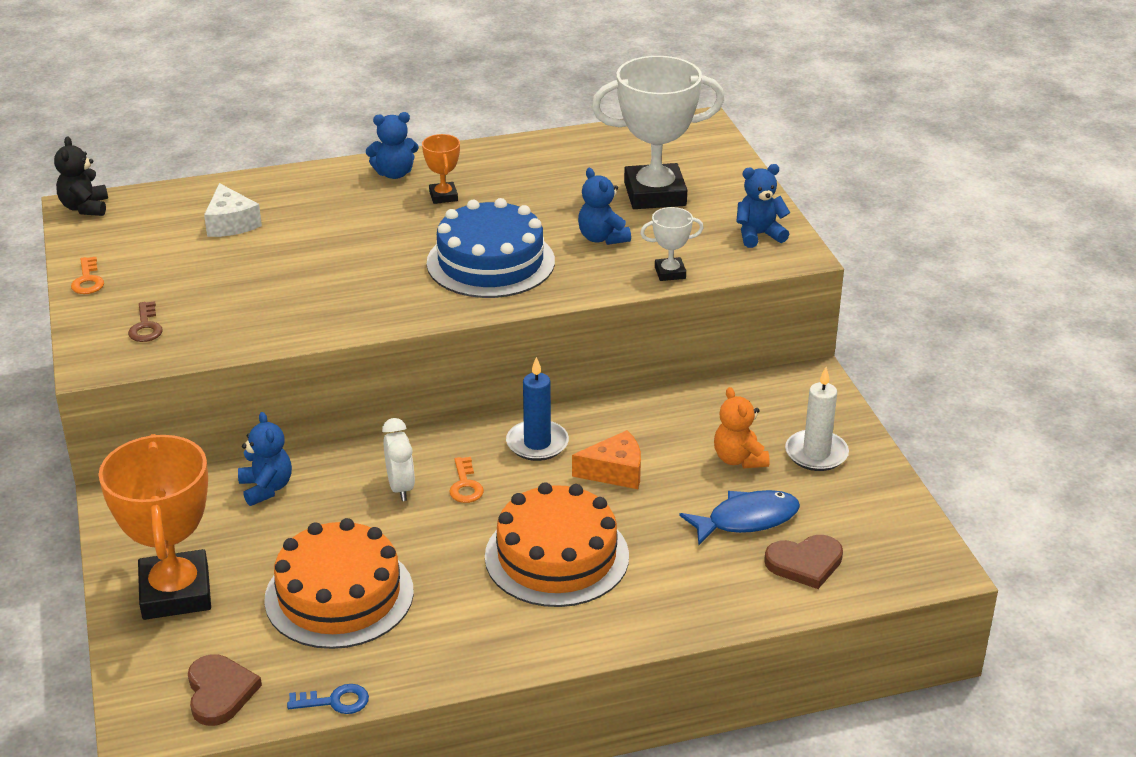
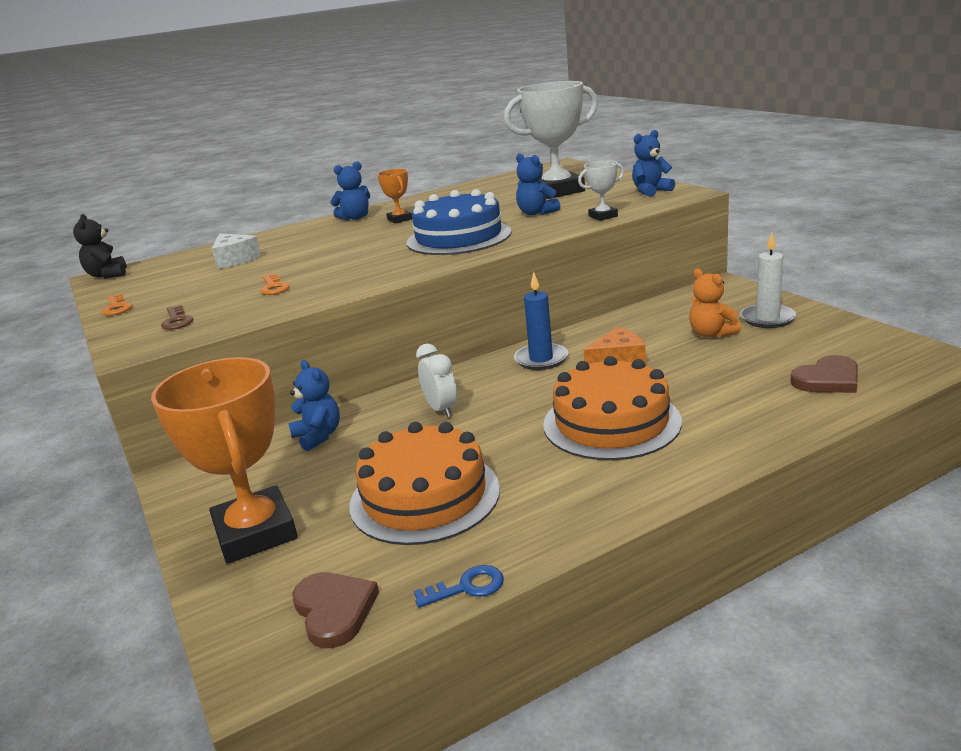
camera: 10 degrees left, 10 degrees down
(465, 485) = (497, 396): orange key -> orange key (274, 287)
(747, 519) = (752, 365): blue fish -> none

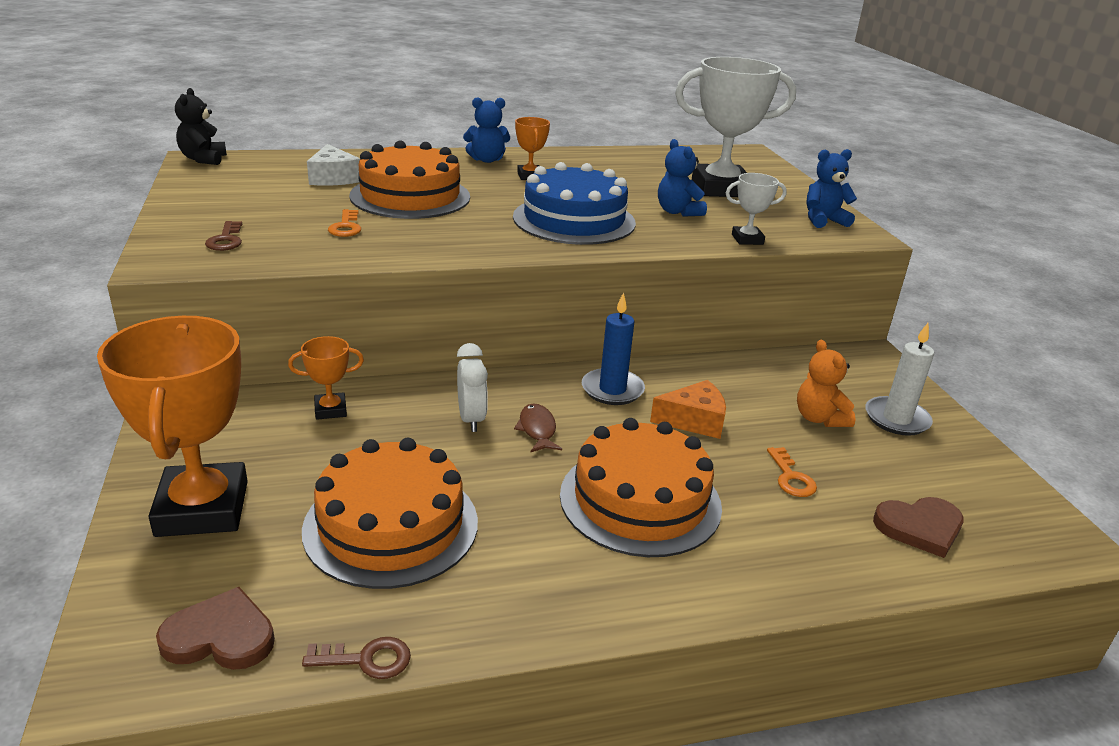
camera: 10 degrees right, 5 degrees up
(117, 307) = (183, 204): orange key -> orange key (791, 477)
(311, 255) = (410, 196): none -> orange cake
(318, 436) = (330, 410): blue teddy bear -> orange trophy
(334, 610) = (220, 636): brown heart -> brown heart turned 75 degrees counterclockwise
(467, 587) = (366, 659): blue key -> brown key
(499, 401) = (537, 429): none -> brown fish

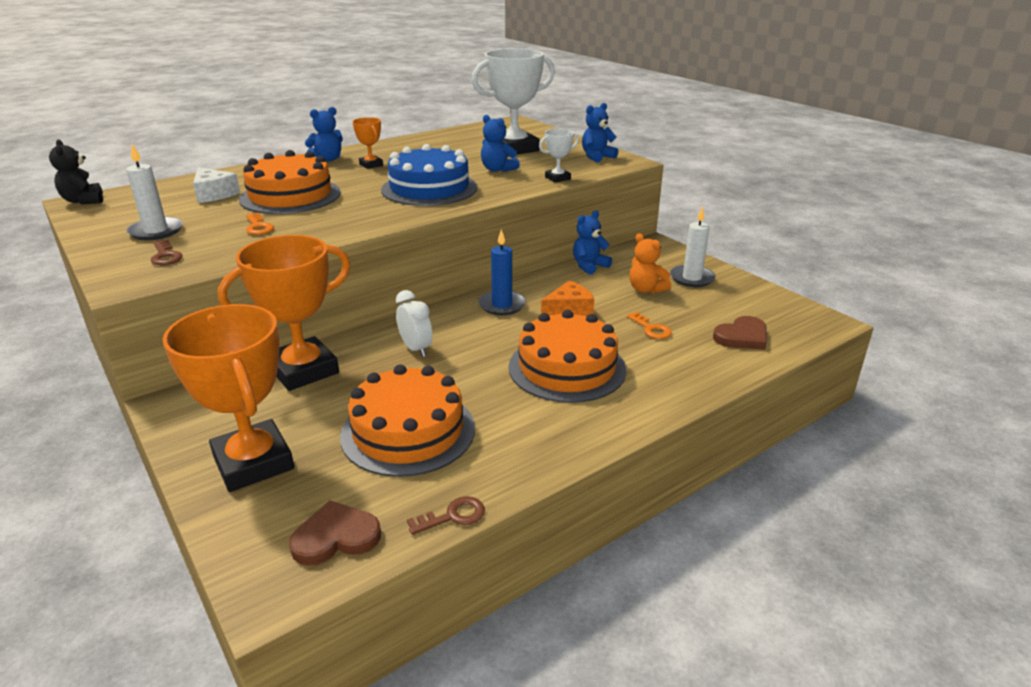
camera: 20 degrees left, 0 degrees up
(241, 209) = (156, 231): none -> white candle
(330, 410) = (303, 370): orange trophy -> orange trophy, size x2.19
(537, 429) = (468, 343): brown fish -> none
(760, 365) = (589, 266): none -> blue teddy bear

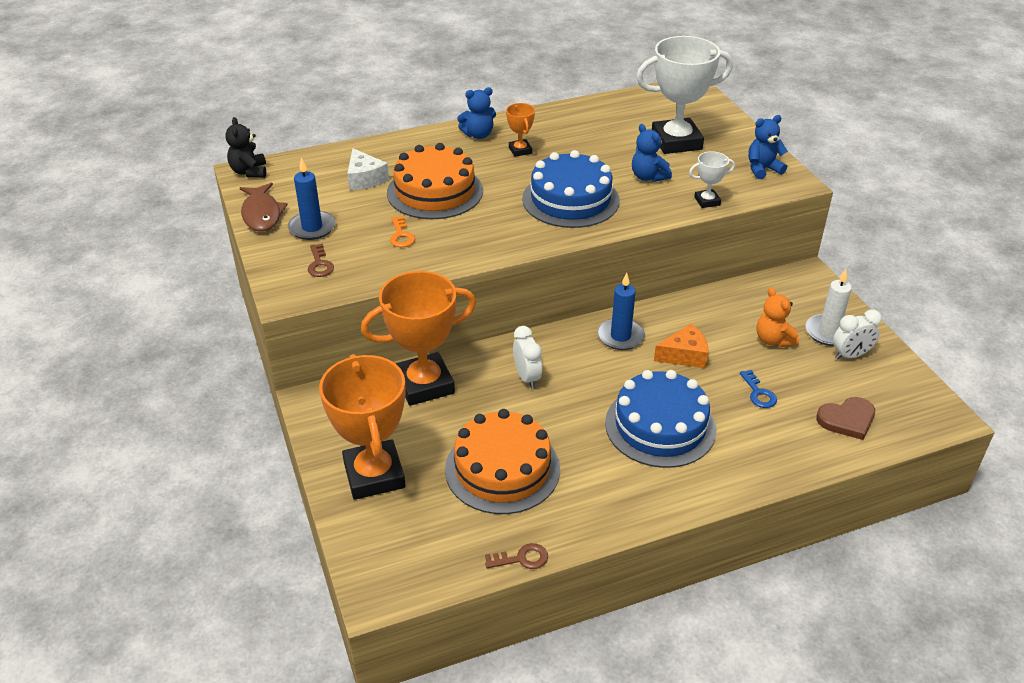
camera: 15 degrees right, 10 degrees up
(97, 227) = (262, 214): none -> brown fish
(156, 231) = (312, 228): white candle -> blue candle
(335, 537) = (429, 557): brown heart -> none
(567, 368) = (660, 426): orange cake -> blue cake
(589, 266) = (725, 297): blue teddy bear -> none
(651, 329) = (758, 393): orange key -> blue key
(719, 291) = (850, 355): none -> white clock

